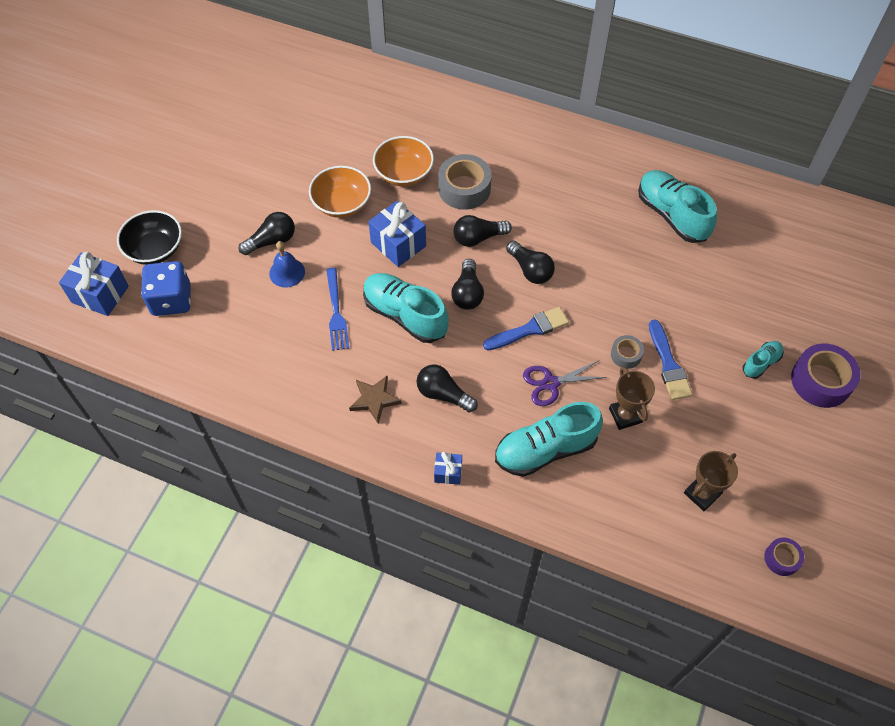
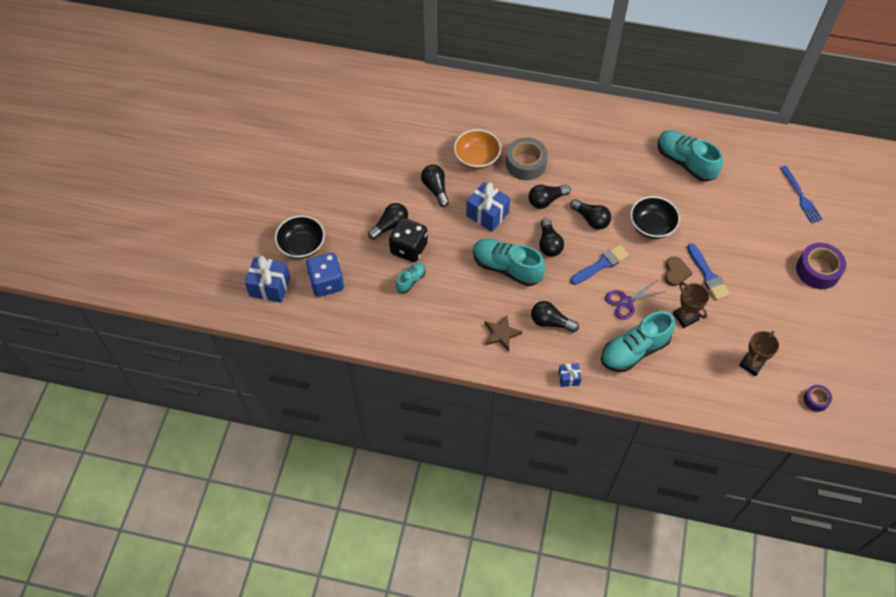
camera: 10 degrees left, 0 degrees up
(287, 272) = (409, 248): blue bell -> black dice
(336, 312) = (454, 273): blue fork -> blue fork (801, 196)
(342, 204) = (435, 189): orange bowl -> black light bulb
(608, 290) = (651, 226): none -> black bowl
(626, 355) = (676, 272): grey tape -> brown heart
(761, 363) = (773, 264): turquoise shoe -> turquoise shoe (411, 281)

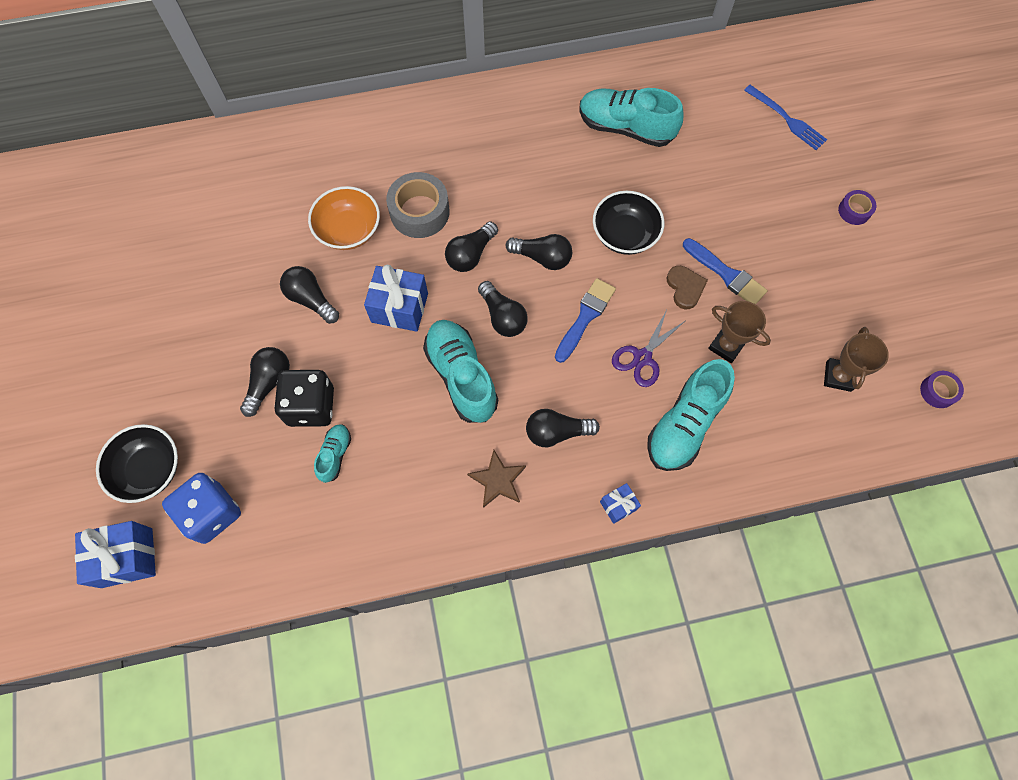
camera: 25 degrees left, 10 degrees up
(507, 268) = (461, 376): turquoise shoe -> turquoise shoe turned 60 degrees clockwise
(818, 270) = (854, 211): purple tape -> purple tape, size x0.53

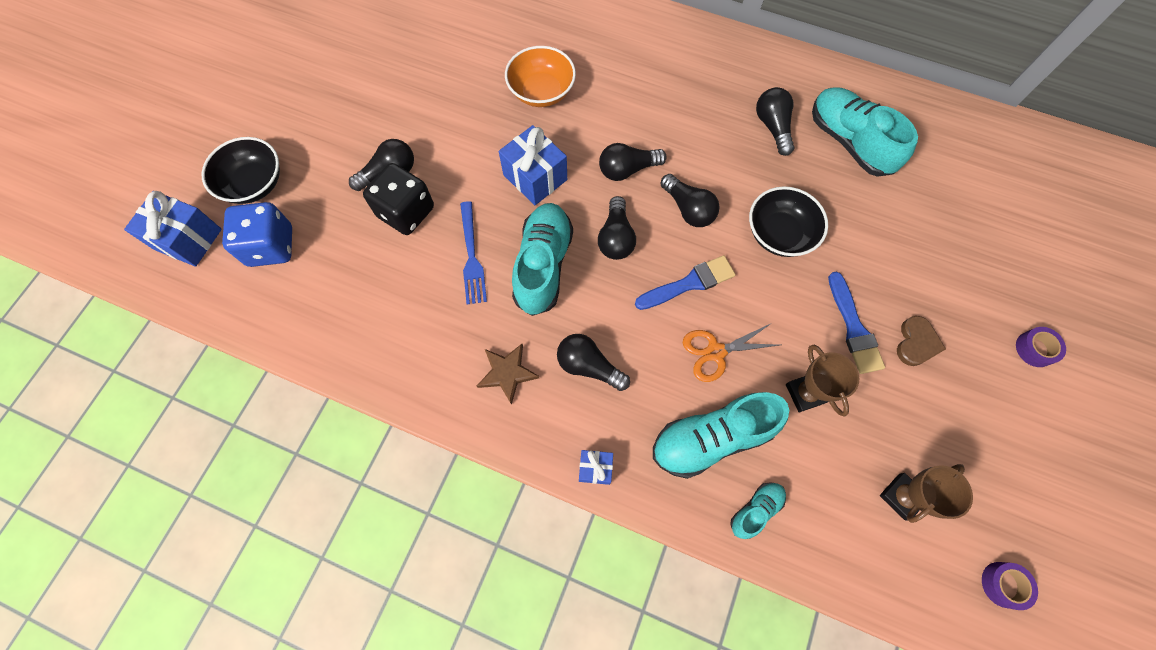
camera: 35 degrees right, 0 degrees up
(311, 299) = (470, 128): black light bulb -> black light bulb (772, 127)
(335, 455) = (394, 263): turquoise shoe -> turquoise shoe (755, 510)
(419, 212) = (610, 110): grey tape -> none
(642, 357) = (715, 352): purple scissors -> orange scissors
(685, 288) = (803, 315): brown heart -> brown heart (916, 343)
(786, 119) = (1022, 222): blue fork -> blue fork (472, 256)

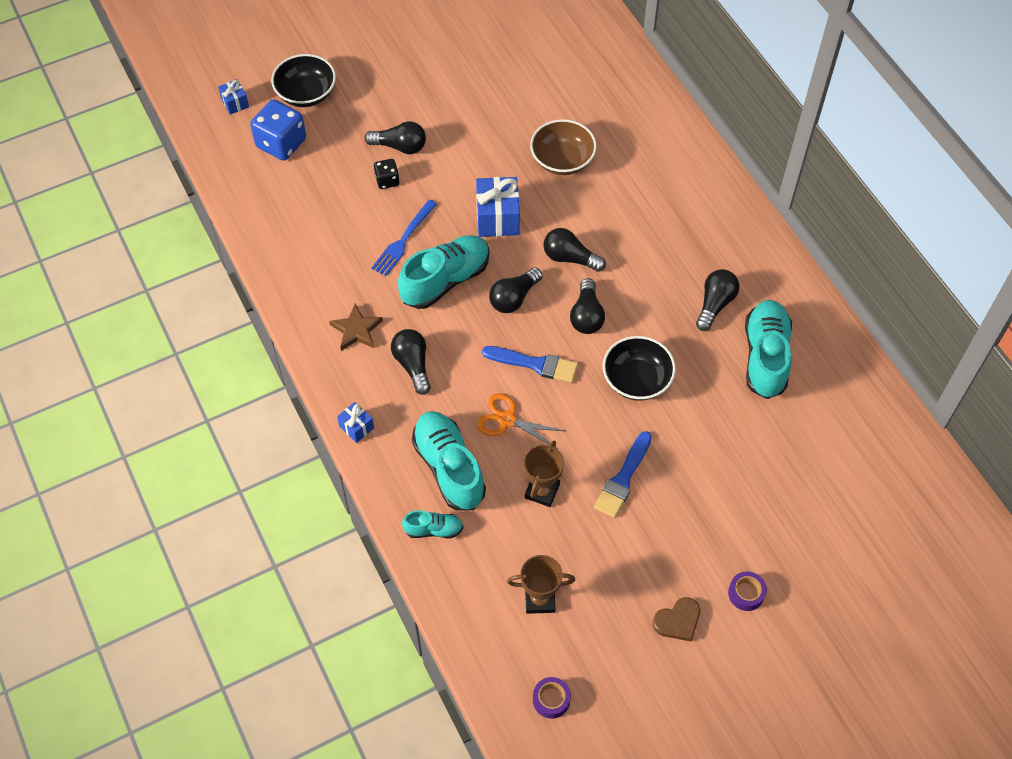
camera: 40 degrees right, 10 degrees down
(188, 239) = (235, 103): blue gift -> blue gift, size x0.54
(406, 212) = (387, 180): black dice -> black dice, size x0.53
(541, 92) = (562, 160): orange bowl -> brown bowl
(711, 438) = (449, 468): turquoise shoe -> turquoise shoe turned 45 degrees clockwise
(916, 343) = (659, 522): brown heart -> brown heart (678, 621)

